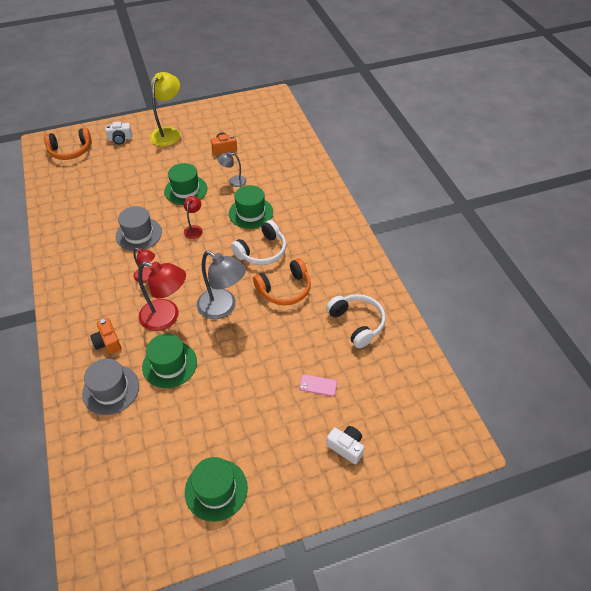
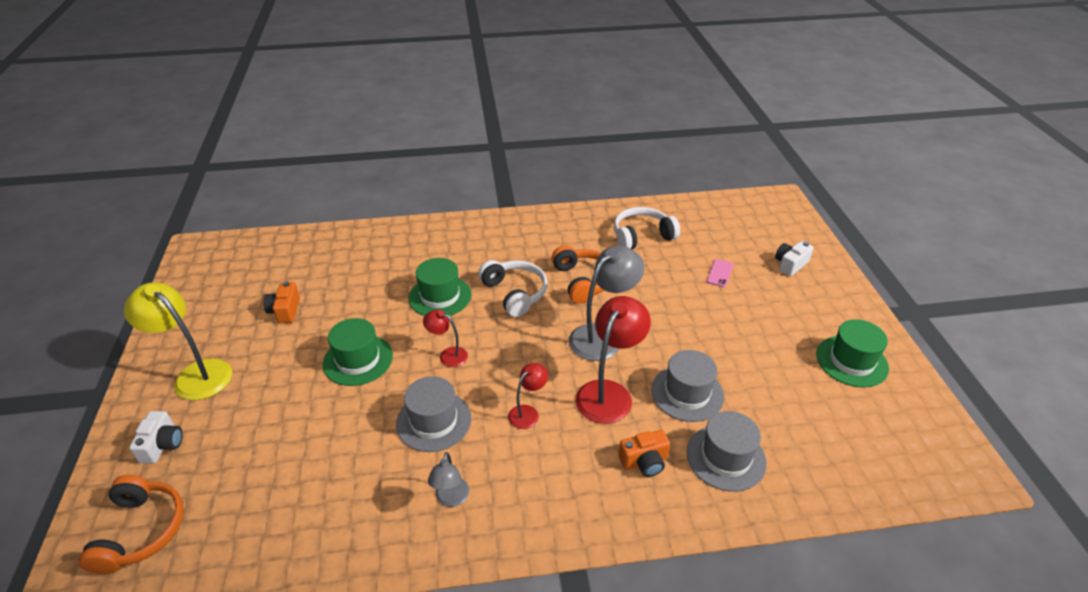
camera: 80 degrees left, 10 degrees down
(169, 364) = (687, 393): green hat -> grey hat
(233, 181) = (367, 307): grey lamp -> grey lamp (451, 499)

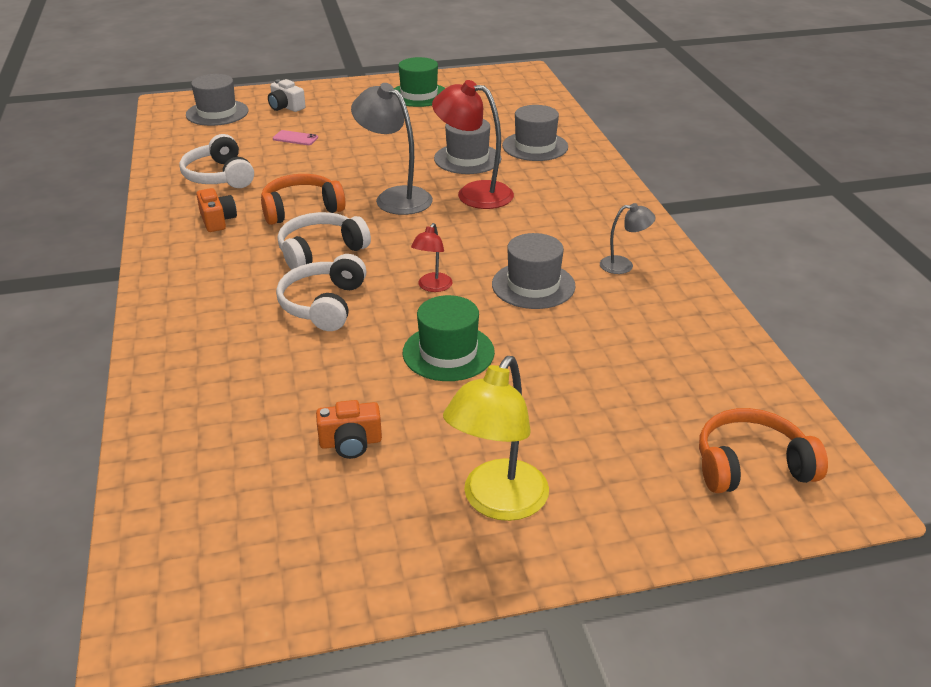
camera: 95 degrees left, 5 degrees down
(162, 445) = (630, 493): white camera -> none
(440, 296) = (323, 304): green hat -> white headphones
(528, 412) = (508, 233): red lamp -> none
(644, 461) = (549, 178): orange camera -> orange camera (217, 220)
(766, 226) = (217, 113): none -> grey hat

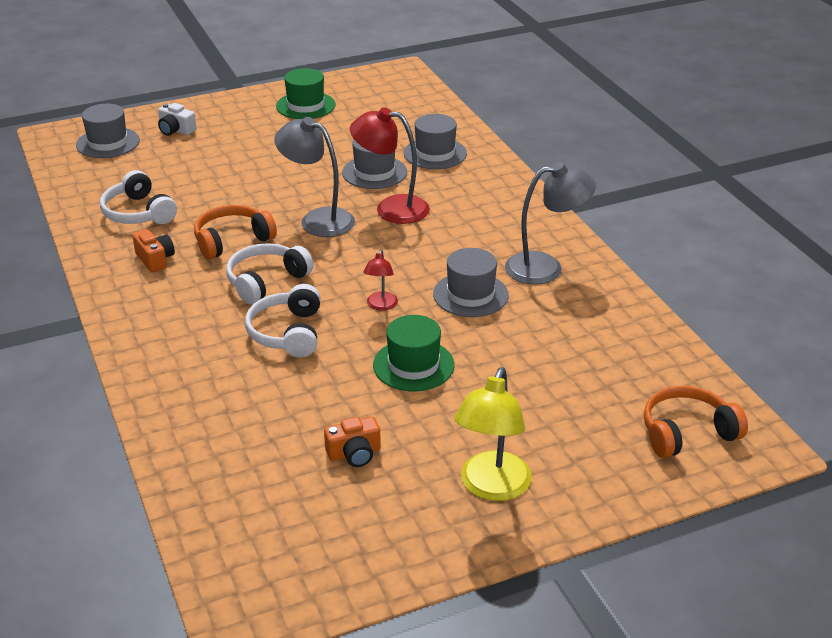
camera: 10 degrees left, 0 degrees up
(295, 138) = (198, 165): pink phone -> none
(623, 265) = (545, 267): grey lamp -> grey lamp, size x1.88

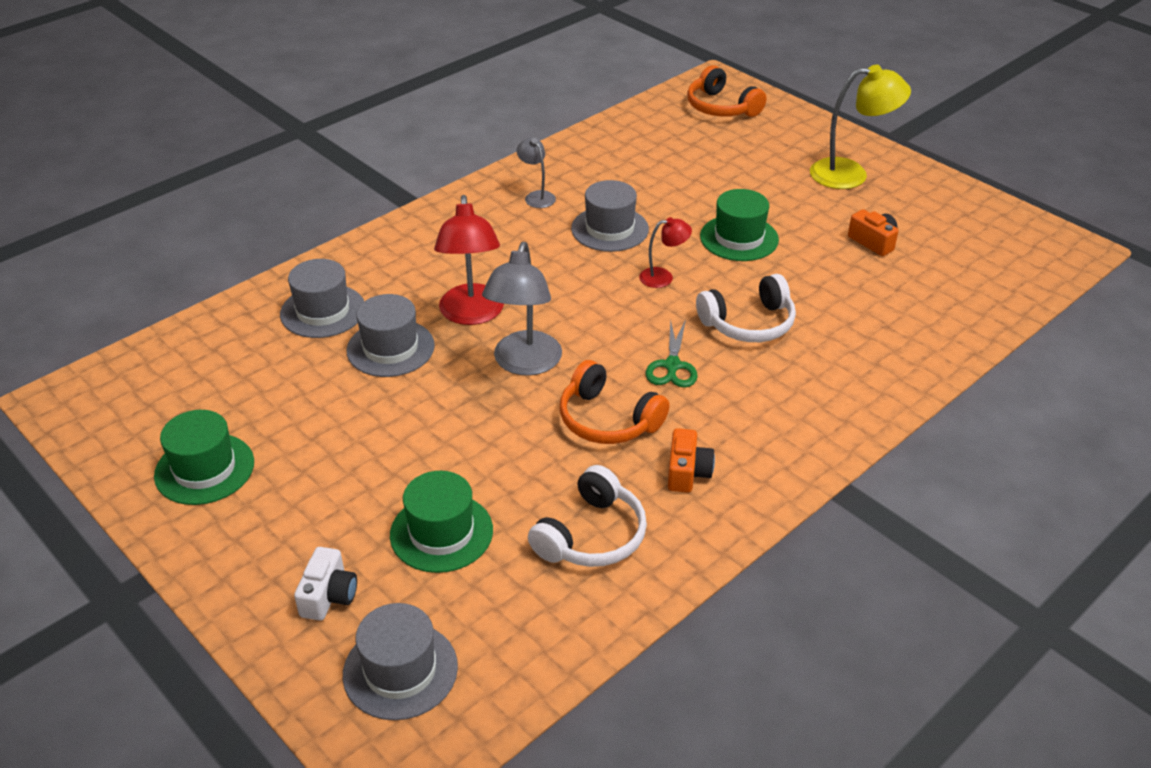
camera: 110 degrees left, 5 degrees up
(155, 259) = (687, 472): orange camera -> orange camera turned 150 degrees clockwise
(189, 166) = (441, 532): none -> green hat
(266, 281) = (672, 365): white headphones -> green scissors
(545, 267) = (536, 196): grey lamp -> grey lamp, size x0.53

